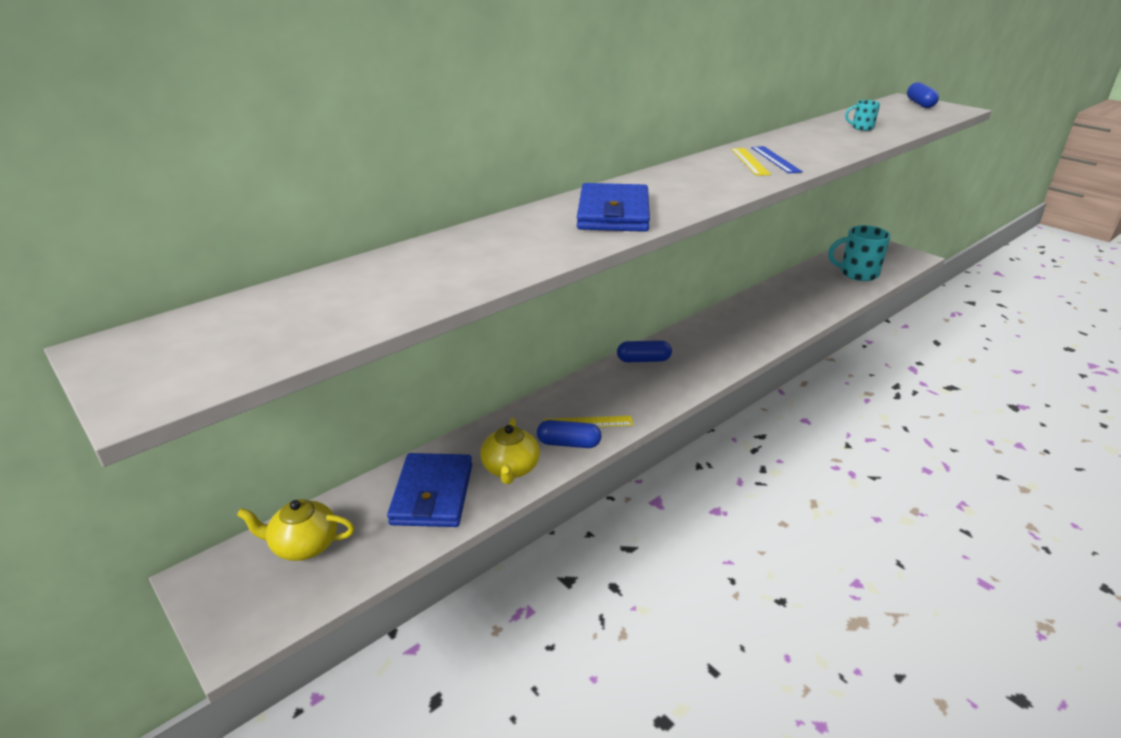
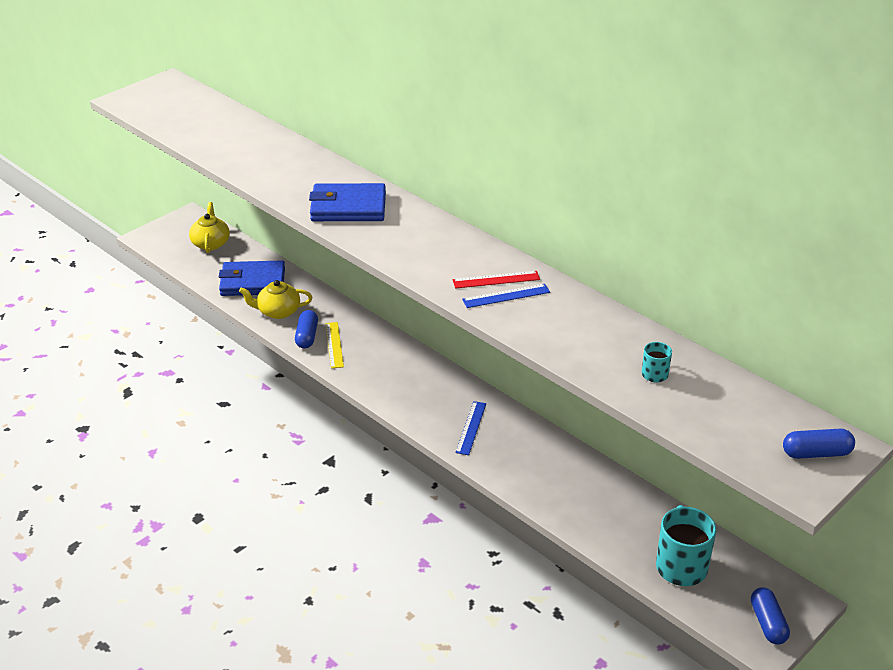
camera: 85 degrees right, 5 degrees up
(643, 360) = (433, 374): blue capsule -> blue capsule (767, 623)
(723, 344) = (471, 428): none -> blue ruler
(749, 161) = (496, 279): yellow ruler -> red ruler

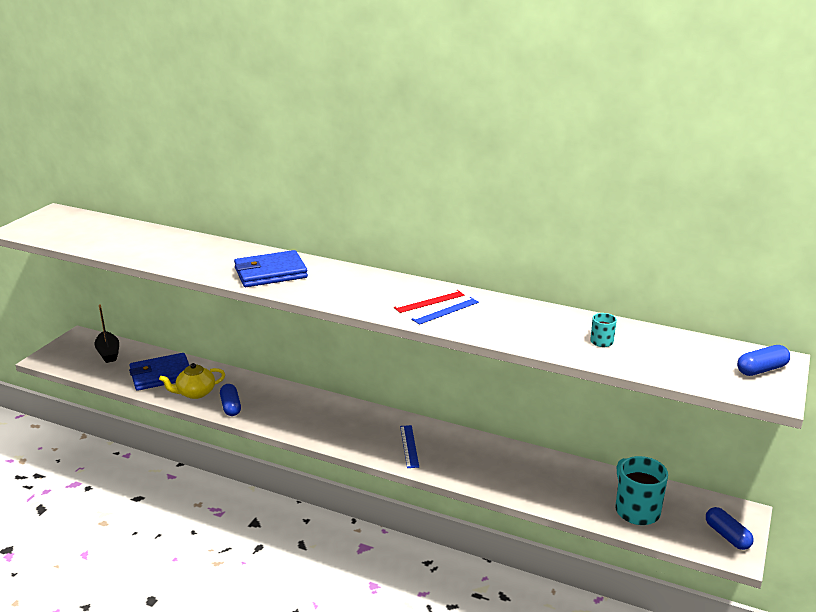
camera: 20 degrees left, 10 degrees down
(211, 243) = (108, 353): yellow teapot -> black boat
(334, 345) = (258, 408): yellow ruler -> none

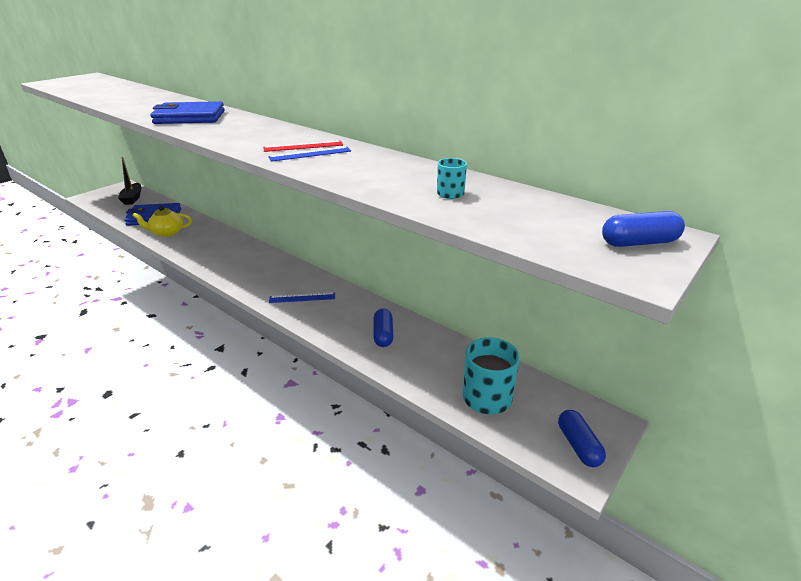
camera: 15 degrees right, 5 degrees up
(231, 406) = (184, 246): blue capsule -> blue capsule (383, 335)
(409, 446) = (302, 297): blue ruler -> blue ruler turned 75 degrees clockwise

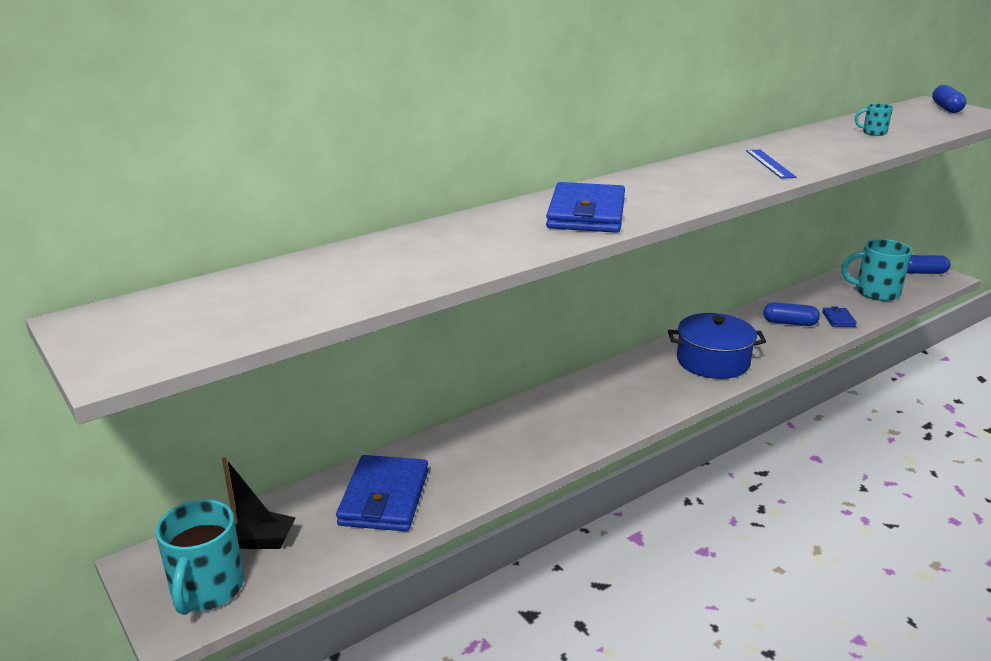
camera: 75 degrees left, 5 degrees down
(104, 198) = (207, 590): none -> turquoise mug
(167, 232) = (468, 477): yellow teapot -> none
(302, 297) = (713, 361): blue ruler -> blue pot
(303, 146) = (741, 165): red ruler -> none
(403, 365) = (838, 319): none -> blue wallet

